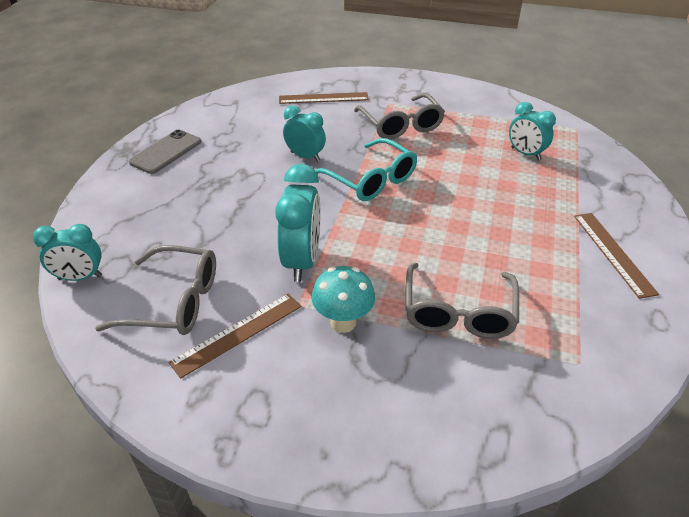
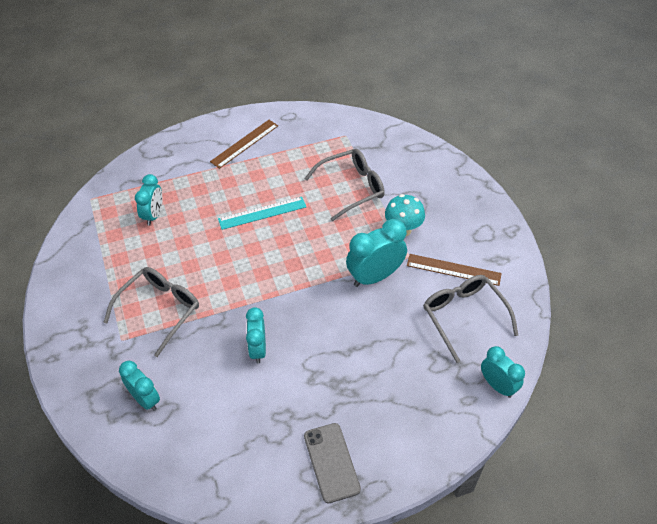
camera: 125 degrees left, 10 degrees up
(166, 152) = (331, 462): grey phone -> grey phone turned 75 degrees clockwise
(323, 98) = (145, 399): brown ruler -> turquoise clock
(371, 180) = (258, 288): turquoise glasses -> none
(472, 220) = (262, 213): none -> turquoise ruler

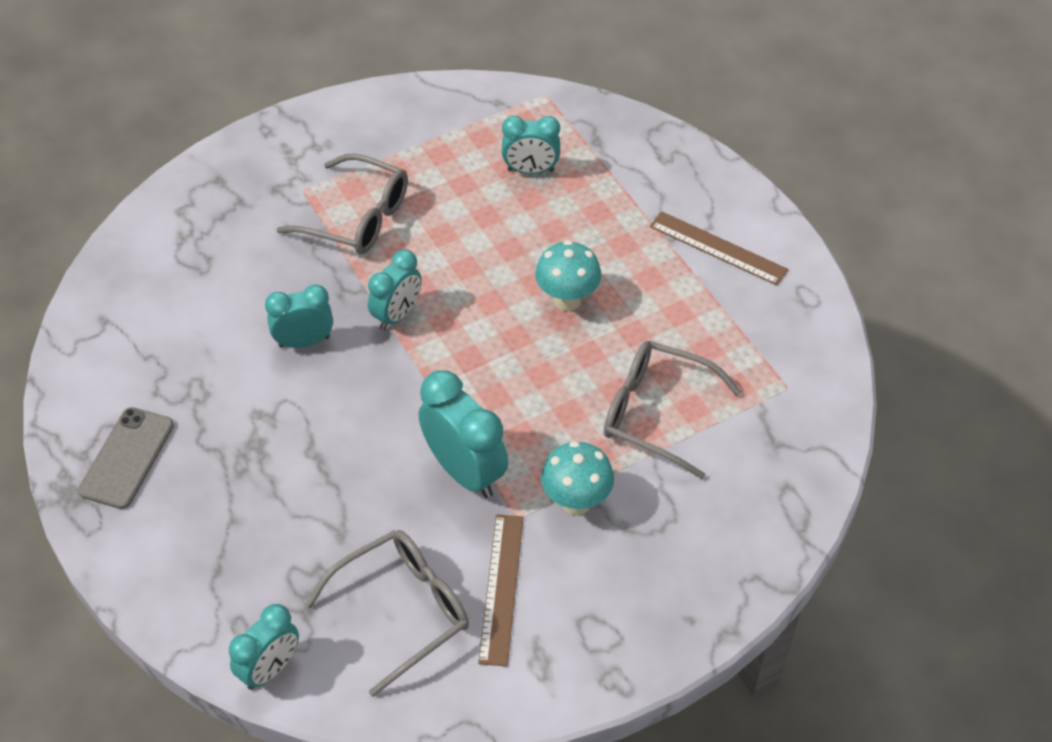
camera: 80 degrees right, 0 degrees up
(145, 399) = (212, 236): turquoise clock -> turquoise clock (397, 315)
(262, 213) = (567, 300): turquoise ruler -> turquoise mushroom
(331, 462) = (127, 458): grey phone -> grey phone turned 45 degrees counterclockwise
(351, 188) = (656, 413): grey glasses -> grey glasses turned 150 degrees clockwise

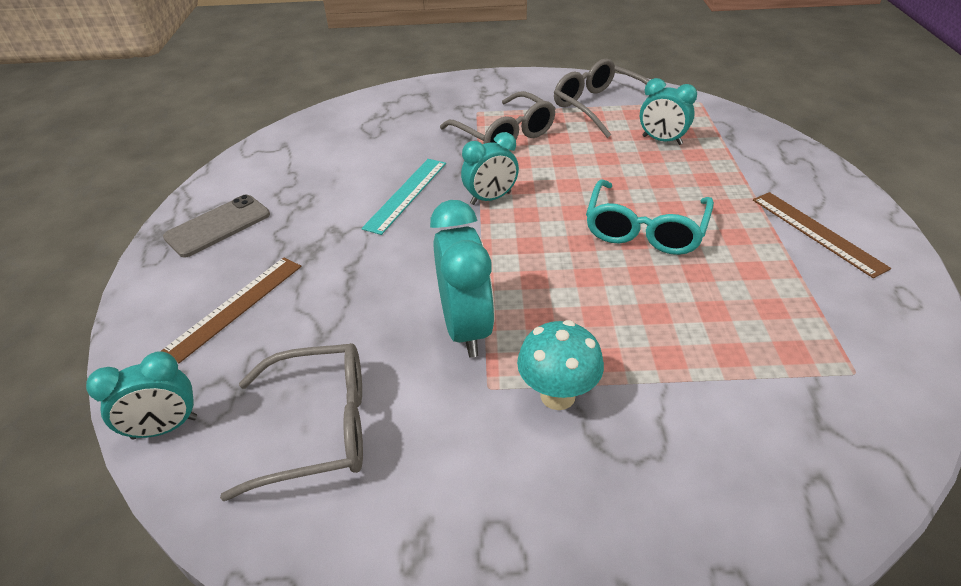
camera: 30 degrees right, 10 degrees down
(304, 341) = (406, 194): turquoise clock -> turquoise ruler
(501, 588) = (428, 449): brown ruler -> brown ruler (235, 307)
(567, 300) = (645, 229): turquoise mushroom -> turquoise glasses
(656, 413) = (688, 346): grey glasses -> grey glasses (600, 107)

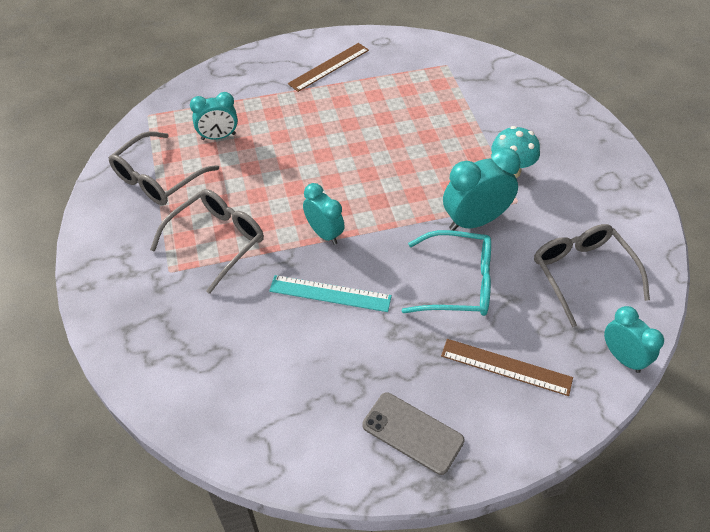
camera: 105 degrees left, 10 degrees up
(645, 229) = (345, 142): turquoise glasses -> turquoise glasses (458, 283)
(662, 140) = (218, 137): turquoise clock -> turquoise clock turned 60 degrees clockwise

